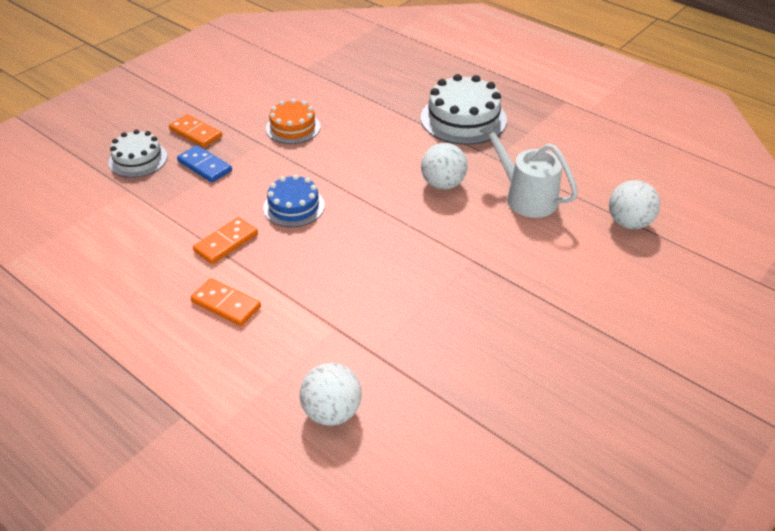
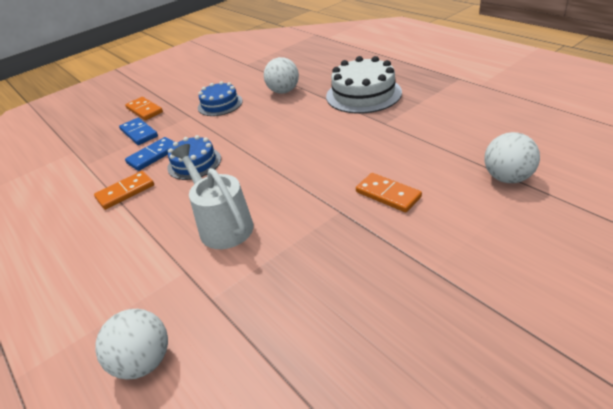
camera: 15 degrees right, 5 degrees down
(138, 159) = (92, 129): white cake -> none
(226, 304) = (98, 245): orange domino -> orange domino (388, 194)
(238, 197) = (153, 155): none -> blue domino
(293, 127) = (220, 104): orange cake -> blue cake
(443, 184) = (330, 145): white ball -> white ball (283, 91)
(525, 197) = (404, 154): white watering can -> white watering can (222, 224)

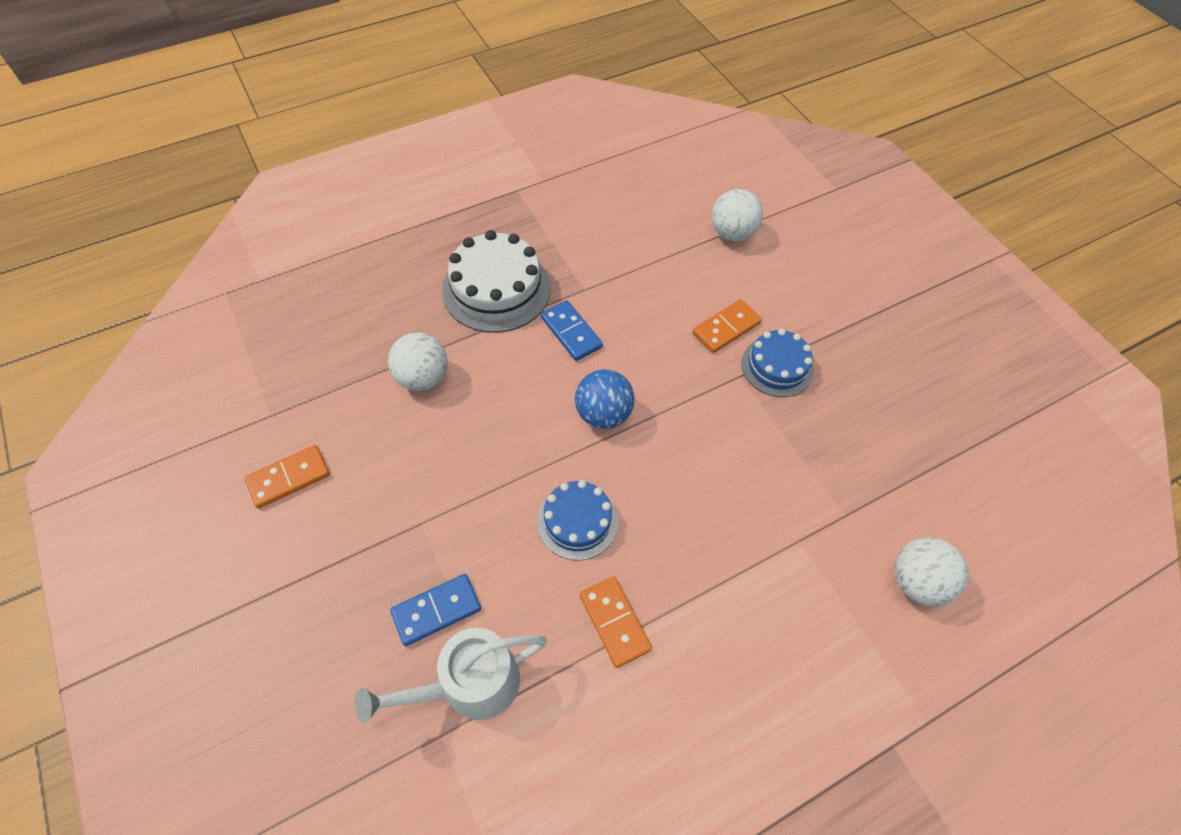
camera: 85 degrees left, 20 degrees up
(144, 110) = (348, 604): orange domino -> orange domino (289, 478)
(153, 155) = (527, 583): blue domino -> blue domino (571, 332)
(220, 104) = (409, 472): blue cake -> blue cake (777, 366)
(222, 224) = (729, 495): white watering can -> white watering can (469, 685)
(278, 155) = (603, 414): none -> blue ball

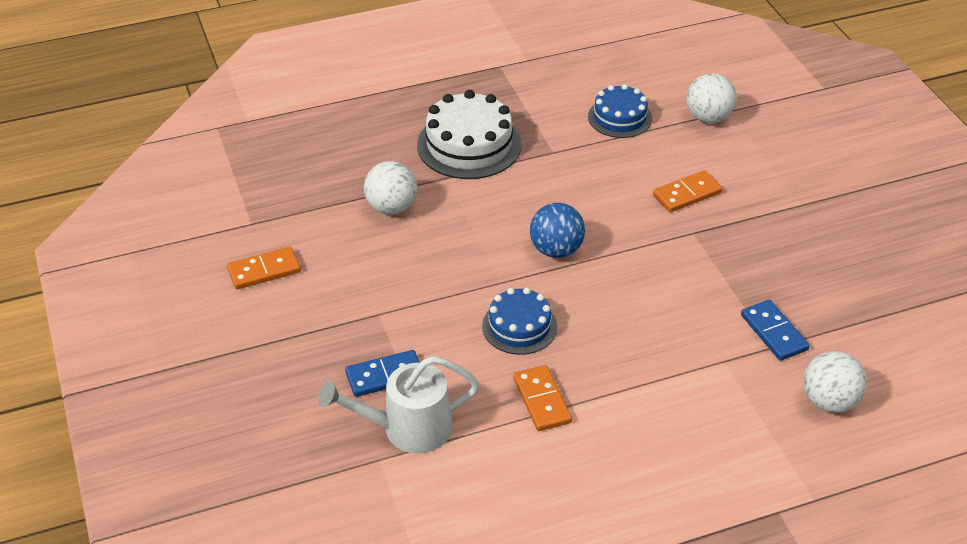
camera: 10 degrees right, 15 degrees down
(571, 332) = (535, 185): blue domino -> blue domino (774, 332)
(777, 366) = (731, 228): blue cake -> blue cake (620, 117)

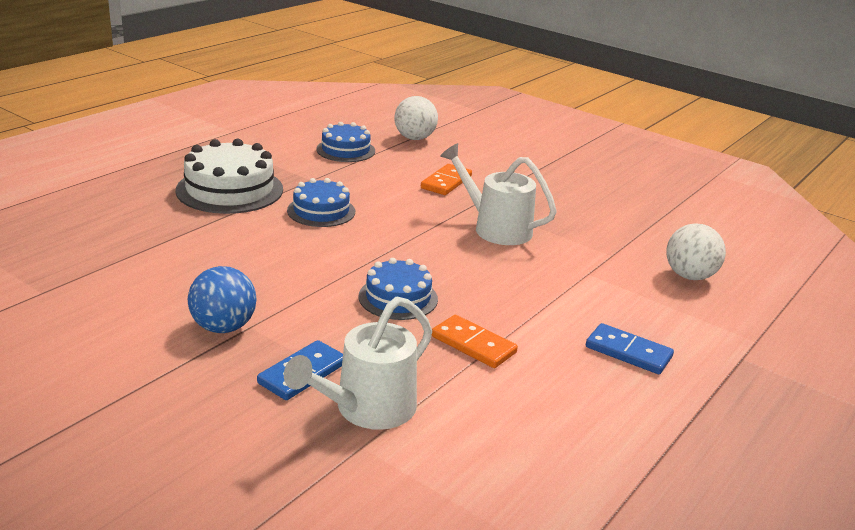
camera: 35 degrees left, 15 degrees down
(264, 271) = (88, 326): orange domino -> none
(391, 207) = (192, 246): white ball -> none
(531, 198) = (321, 211): none -> blue cake
(556, 250) = (377, 239): blue ball -> blue ball (223, 327)
(683, 272) = (495, 228): none -> white watering can
(774, 332) = (602, 246): blue domino -> blue domino (628, 352)

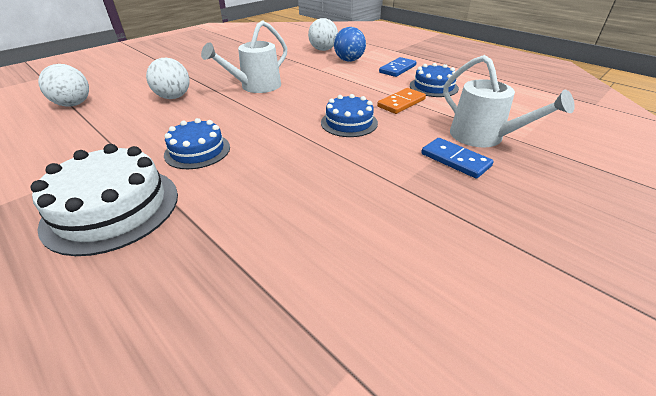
camera: 80 degrees left, 10 degrees up
(223, 327) = (403, 199): blue ball -> blue ball (349, 60)
(345, 150) = (67, 136): blue cake -> blue cake (433, 87)
(446, 182) = (174, 97): orange domino -> white ball

